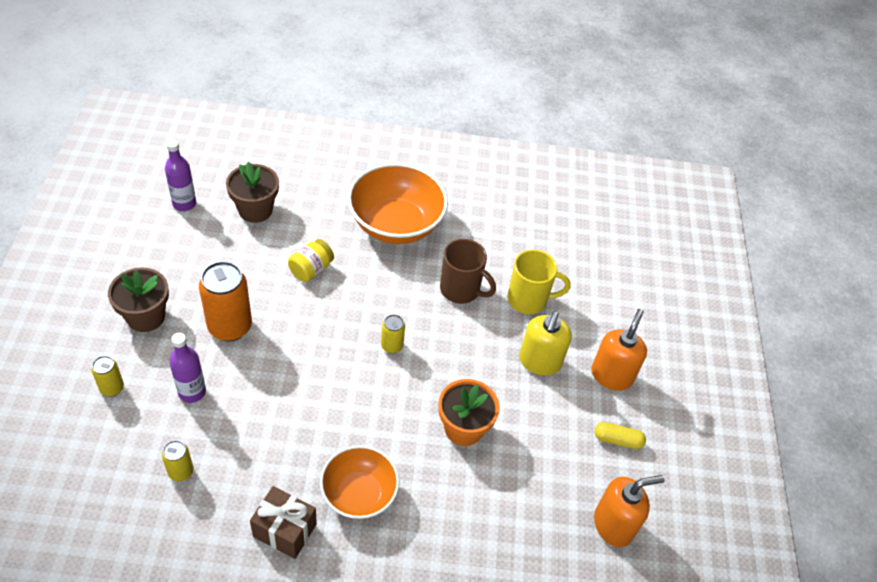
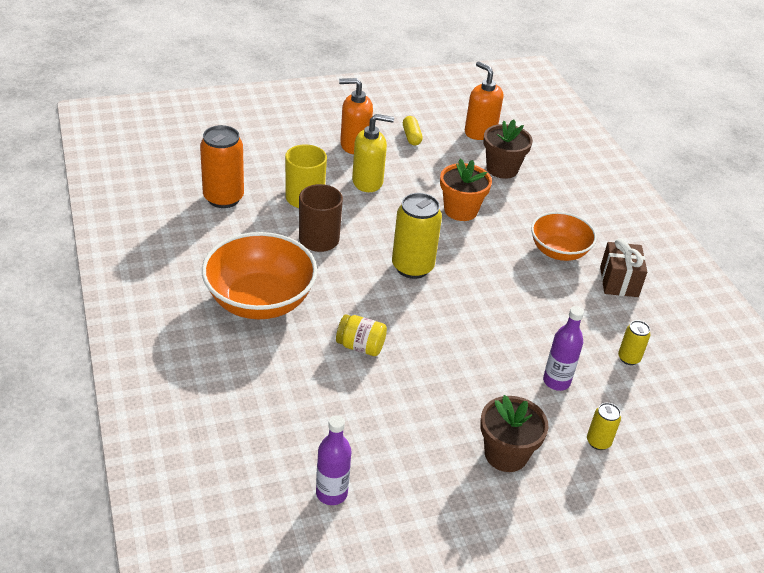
camera: 110 degrees left, 10 degrees down
(230, 327) = (470, 382): orange can -> orange can (223, 198)
(255, 210) = (303, 421): brown flower pot -> brown flower pot (502, 169)
(391, 346) = (412, 267): yellow can -> yellow can, size x1.97

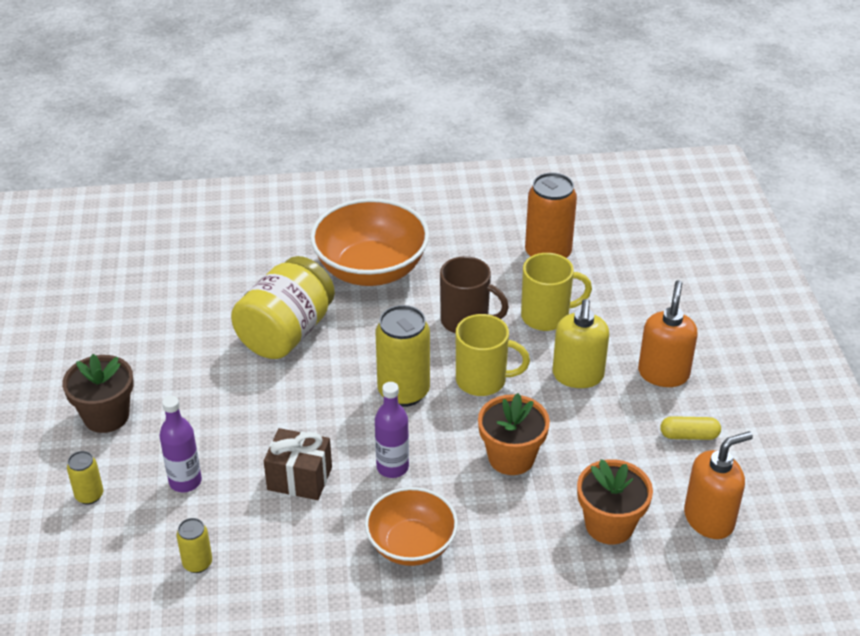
camera: 105 degrees right, 0 degrees up
(331, 493) = (115, 294): purple bottle -> purple bottle (392, 467)
(360, 346) = (286, 333): yellow jar -> yellow jar, size x1.95
(387, 227) = (483, 380): none -> yellow mug
(502, 169) = (609, 525): brown flower pot -> orange flower pot
(619, 282) = (337, 597): brown gift -> brown gift (299, 478)

